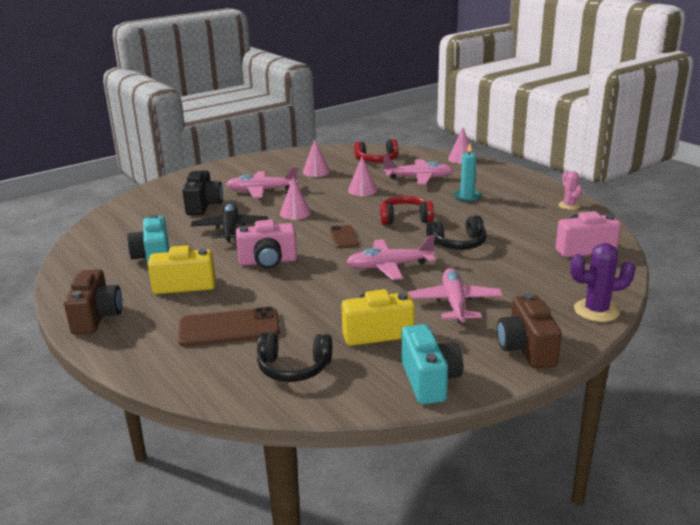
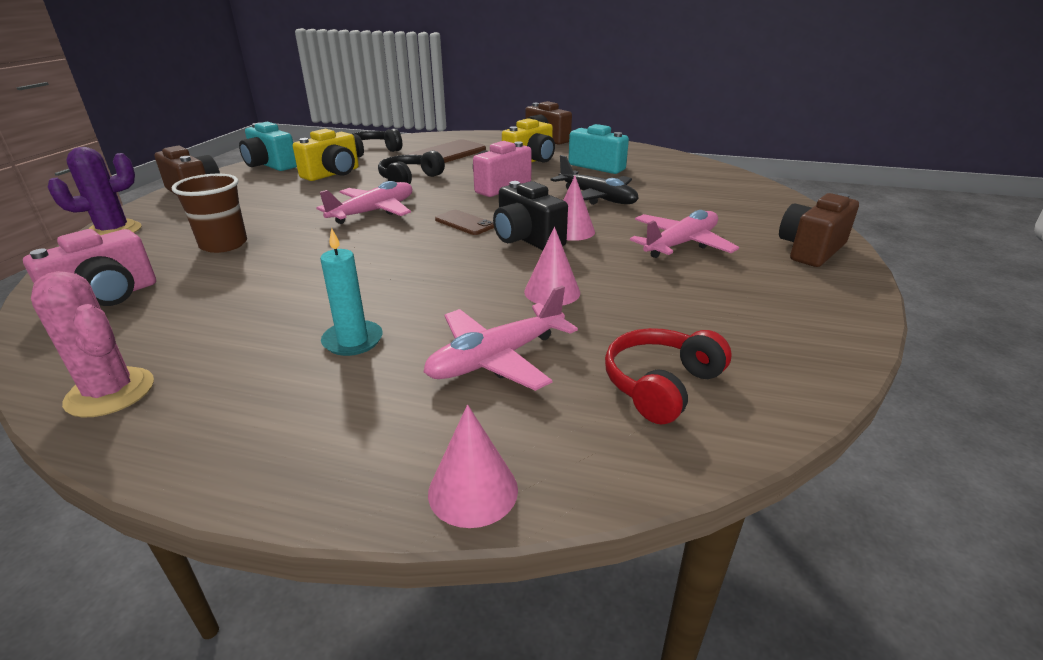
camera: 140 degrees right, 5 degrees up
(203, 206) = (687, 208): black camera -> black camera (526, 239)
(217, 172) = (810, 250): none -> brown camera
(316, 171) = (696, 303): pink cone -> none
(405, 218) = (419, 266): red headphones -> none
(454, 303) = (277, 203): pink plane -> none
(458, 244) = (311, 254): black headphones -> black headphones (409, 179)
(511, 269) = (224, 244): none -> brown cup
(569, 205) = (110, 392): pink cactus -> pink cactus, size x1.57

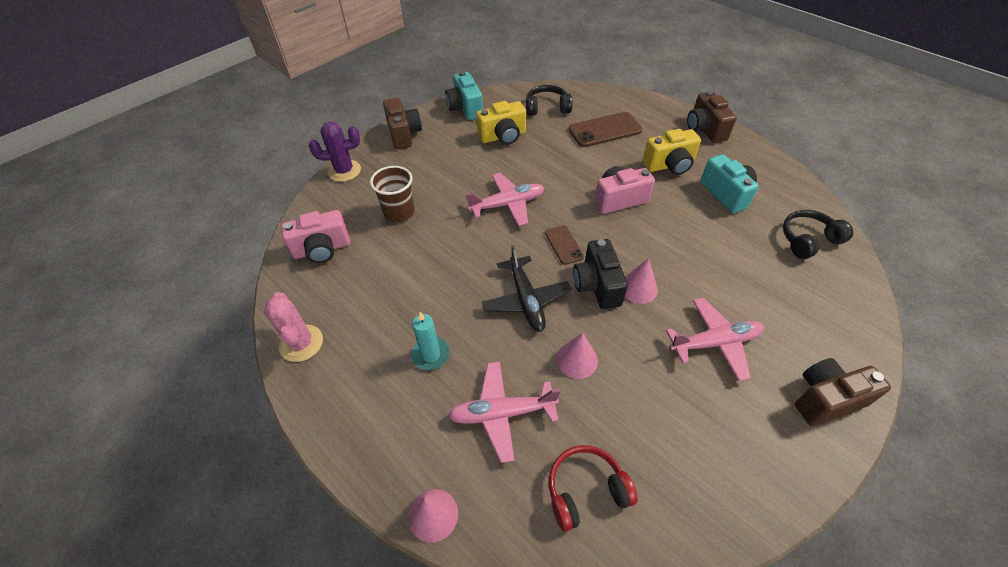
camera: 30 degrees right, 20 degrees up
(409, 179) = (555, 163): black headphones -> black headphones (808, 240)
(597, 198) = (690, 246): black plane -> black plane (526, 300)

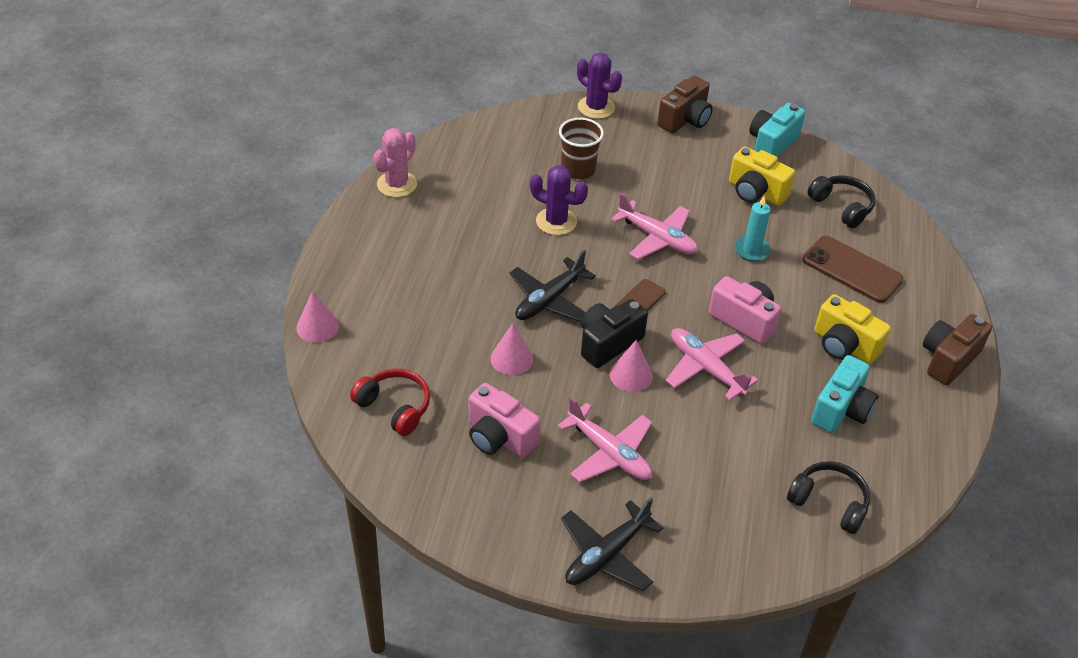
camera: 55 degrees right, 5 degrees down
(322, 249) = (494, 144): pink camera -> pink camera (499, 437)
(431, 354) = (444, 263): turquoise candle -> turquoise candle (751, 250)
(443, 253) = (556, 221): none -> purple cactus
(502, 413) = (424, 330): pink plane -> pink plane (705, 368)
(825, 399) = (606, 555): brown camera -> black plane

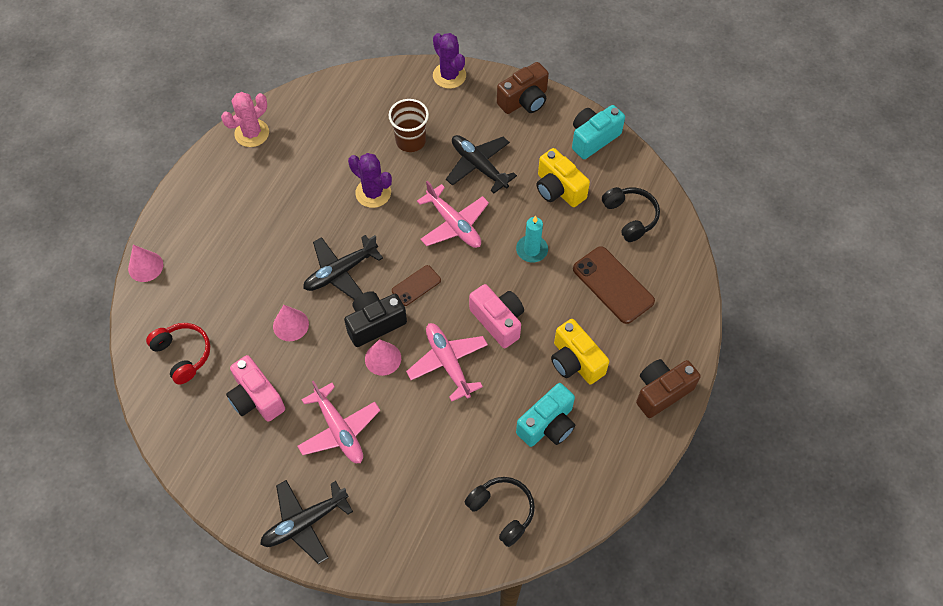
camera: 15 degrees right, 15 degrees up
(661, 183) = (478, 166): none -> black plane

